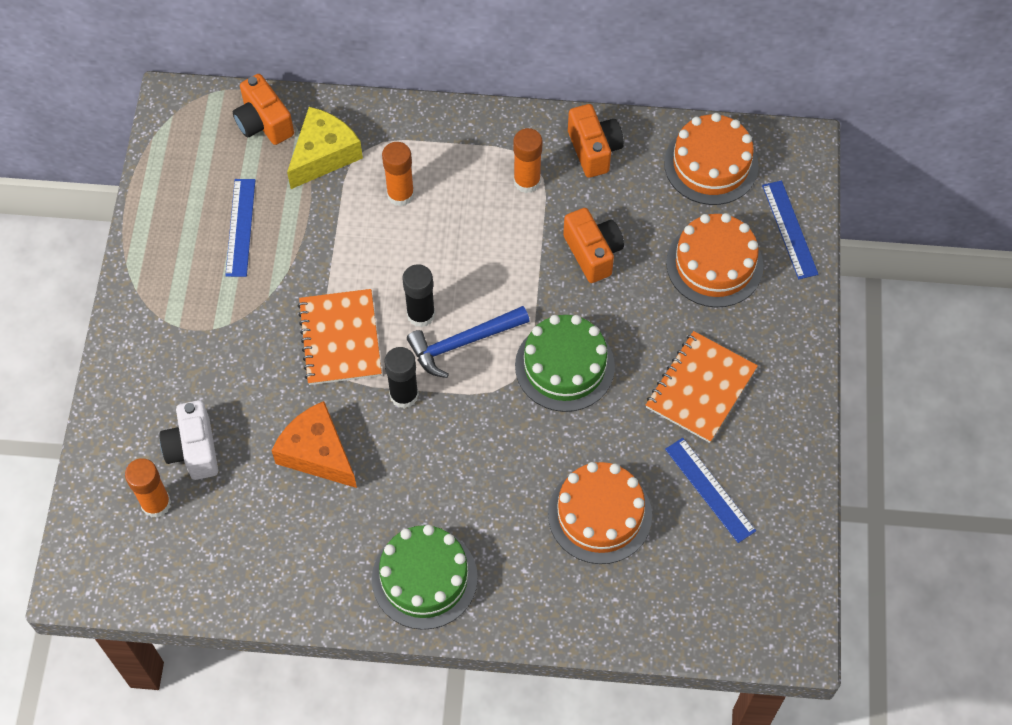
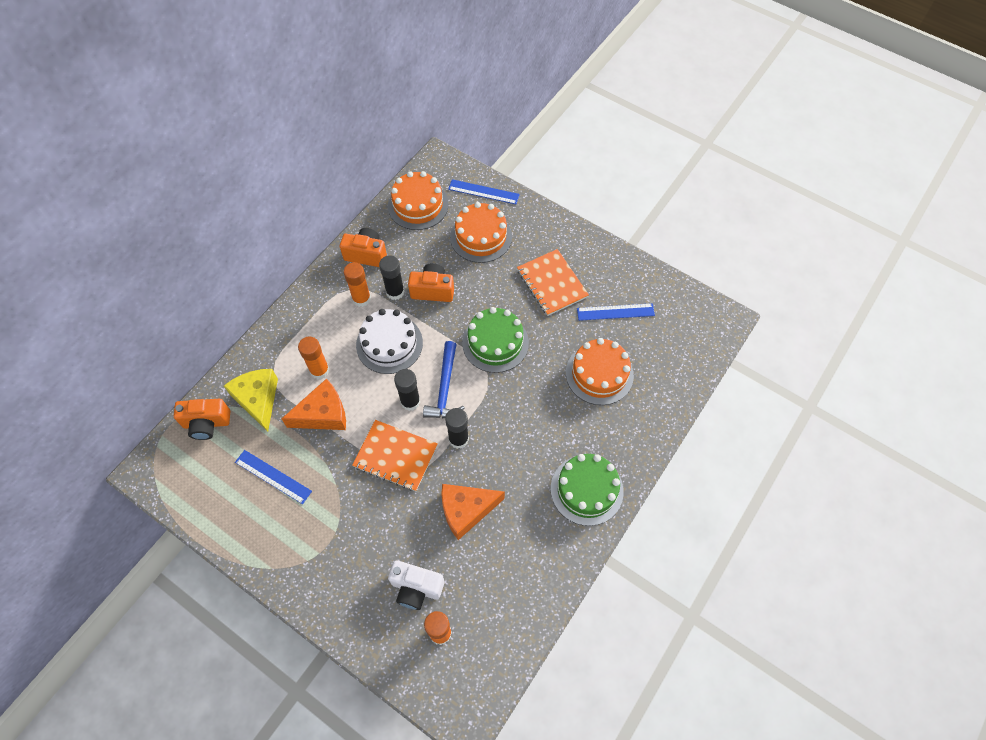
camera: 60 degrees left, 0 degrees up
(347, 231) = (323, 414): none -> orange cheese
(484, 248) = (389, 344): none -> white cake
(561, 212) = (395, 292): none -> black glue stick

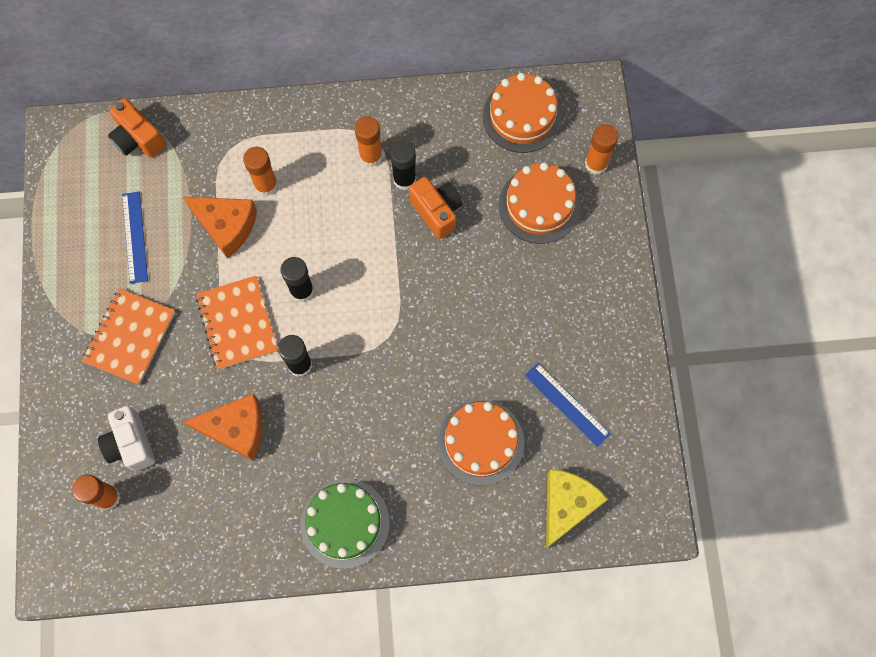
camera: 50 degrees right, 10 degrees up
(258, 400) = (194, 159): yellow cheese -> yellow cheese (567, 505)
(366, 254) = (422, 119): orange camera -> none
(389, 344) = (345, 222): white cake -> none
(444, 388) = (341, 310): blue hammer -> none
(466, 510) = (236, 429): orange cheese -> orange cheese turned 150 degrees clockwise
(483, 192) = (596, 164): blue ruler -> orange glue stick
(495, 342) = (430, 316): green cake -> none
(552, 283) = (545, 317): orange notebook -> orange notebook (130, 337)

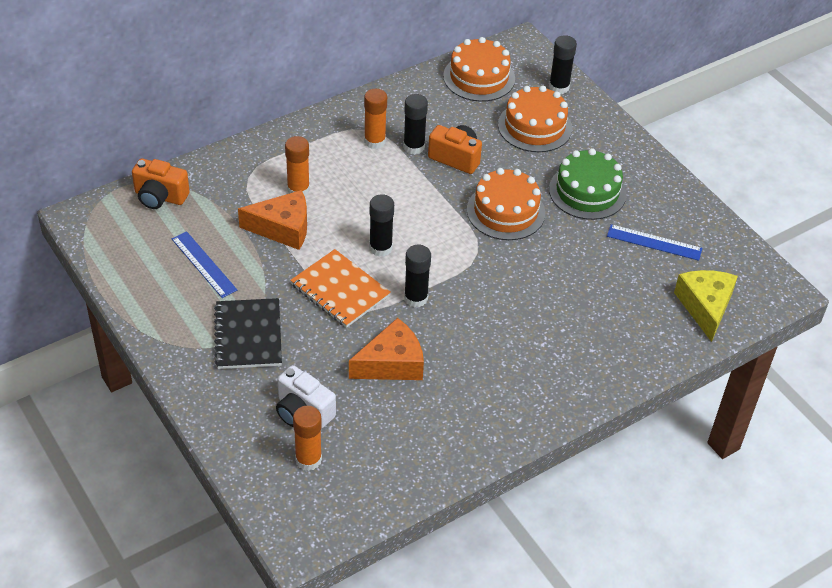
camera: 30 degrees left, 25 degrees down
(130, 337) = (248, 335): orange notebook -> black notebook
(345, 523) = (535, 392): green cake -> green cake (587, 191)
(480, 442) = (605, 292): orange cake -> orange cake (506, 211)
(596, 164) = (559, 87): orange glue stick -> black glue stick

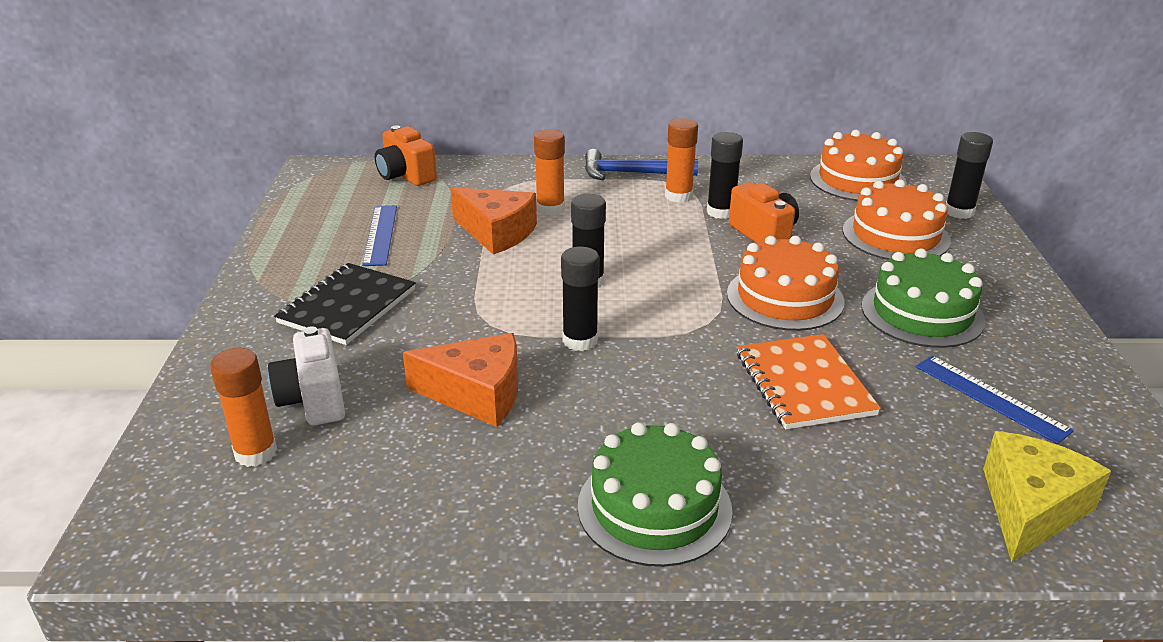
camera: 35 degrees right, 15 degrees down
(323, 129) = (631, 173): none -> blue hammer
(340, 290) = (497, 302): orange notebook -> orange notebook (804, 384)
(541, 390) = (654, 507): none -> green cake

